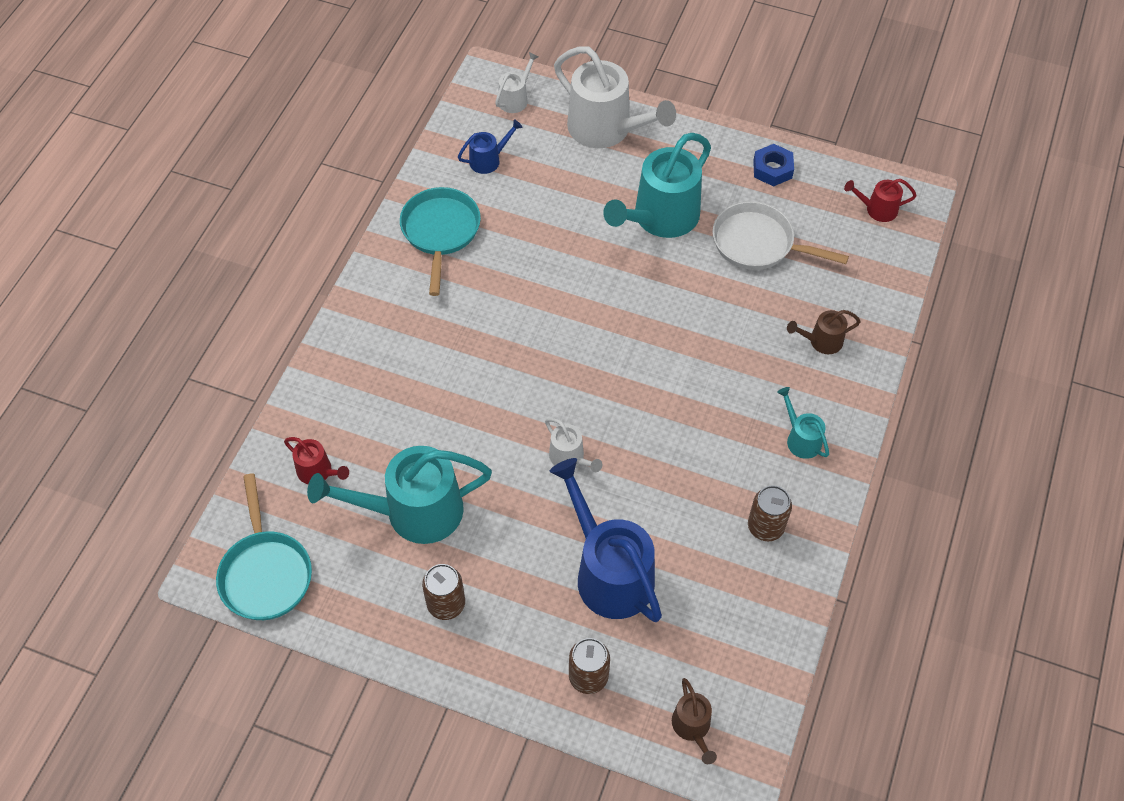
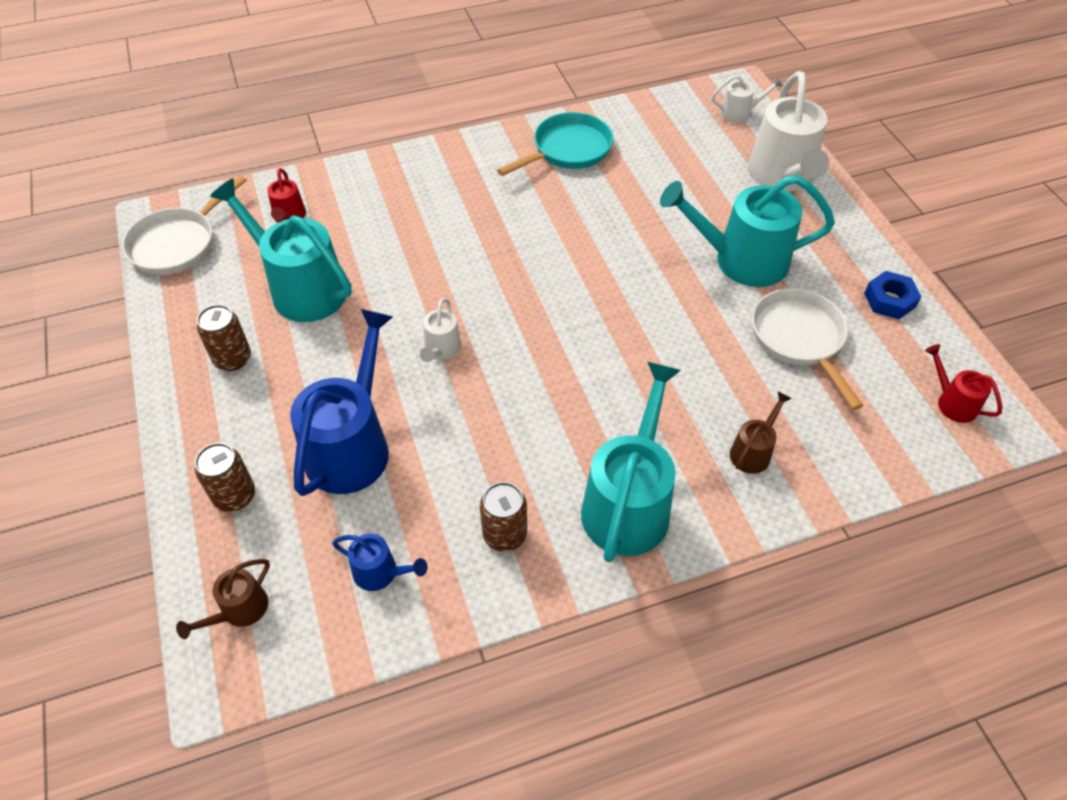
camera: 50 degrees right, 5 degrees down
(265, 573) = (177, 243): turquoise pan -> white pan
(489, 160) = (665, 134): blue watering can -> blue watering can (381, 572)
(800, 439) = (628, 502): turquoise watering can -> turquoise watering can, size x2.10
(821, 341) = (753, 451): brown watering can -> brown watering can turned 90 degrees clockwise

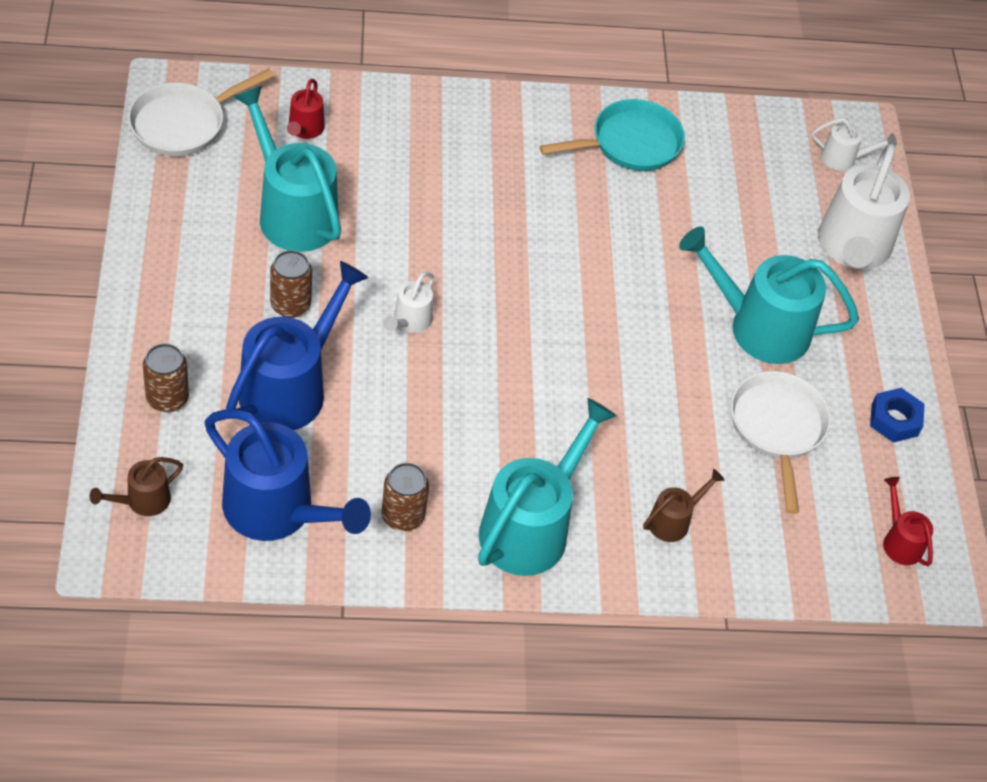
camera: 10 degrees right, 0 degrees up
(232, 358) = (203, 264): brown can -> brown can (290, 305)
(381, 572) = (278, 511): blue watering can -> blue watering can, size x2.10

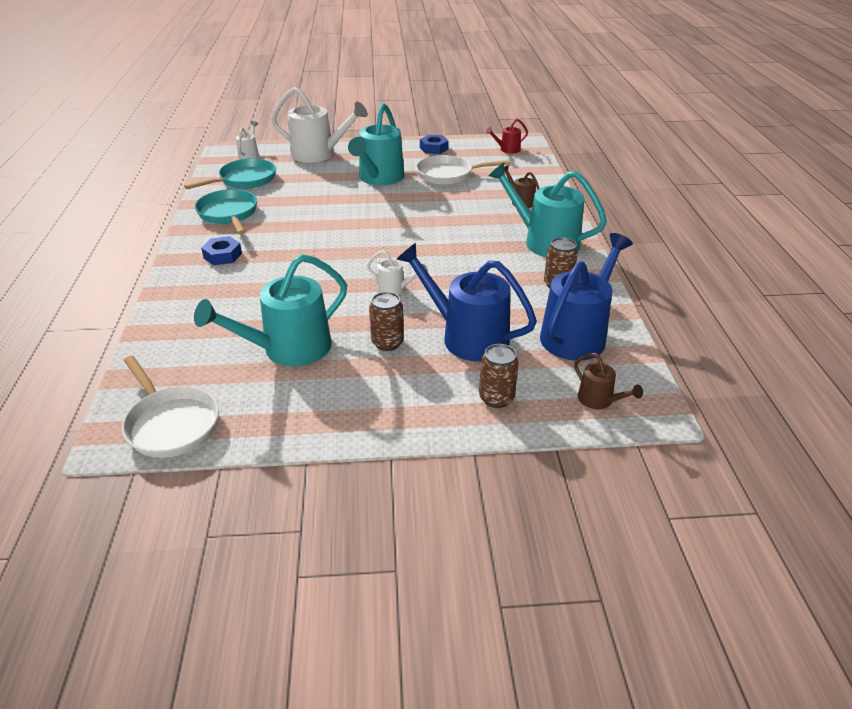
camera: 85 degrees left, 15 degrees down
(304, 129) = (192, 350): red watering can -> none
(511, 143) = (222, 255): none -> blue nut
(745, 156) = (245, 180): none -> turquoise pan

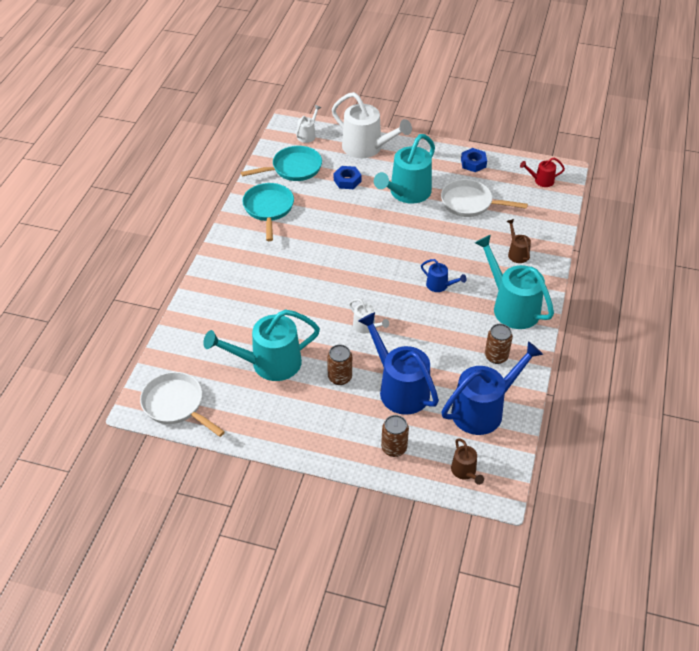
camera: 20 degrees right, 10 degrees up
(171, 424) = (176, 405): white pan -> white pan turned 150 degrees clockwise
(222, 255) = (250, 256): blue nut -> blue nut (347, 181)
(457, 239) = (440, 285): none -> blue watering can

